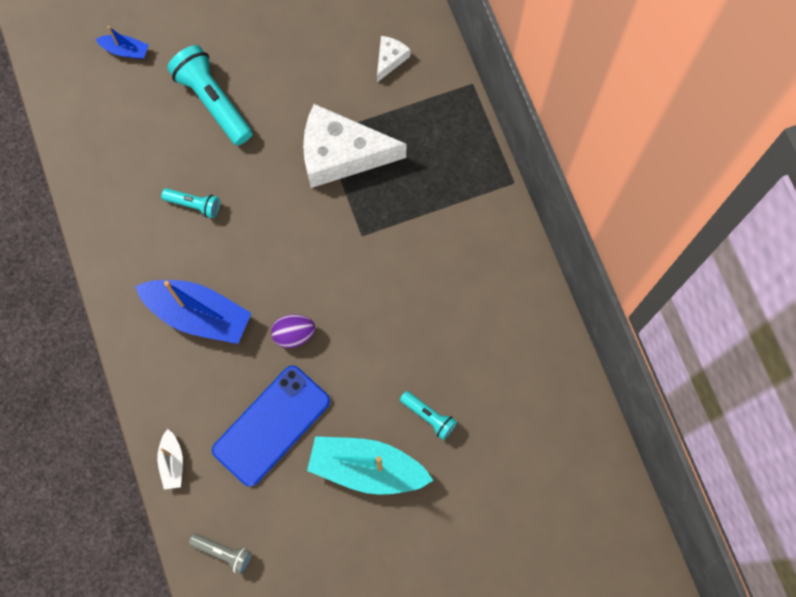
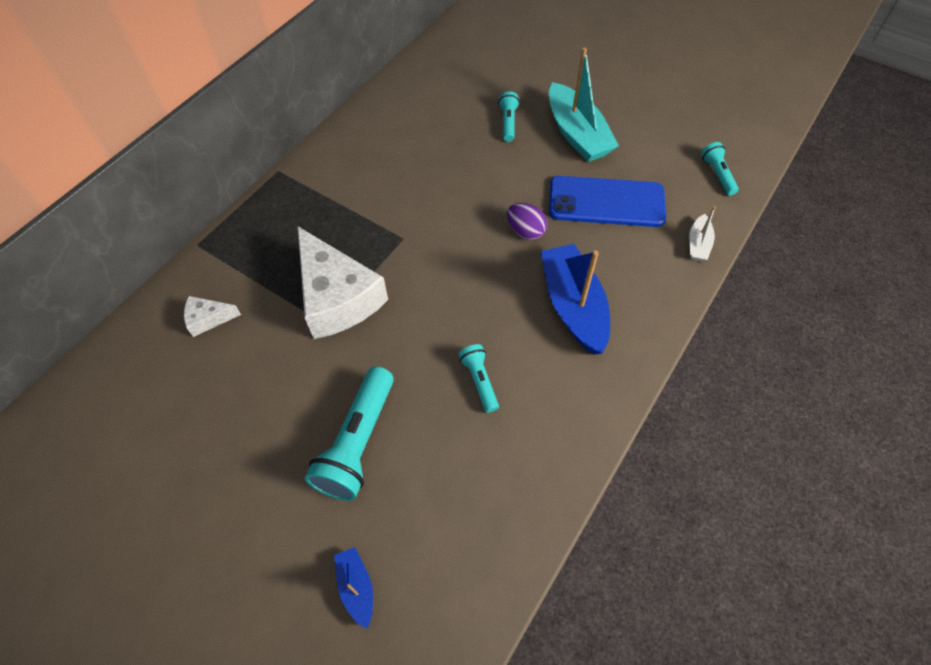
camera: 125 degrees left, 15 degrees down
(172, 462) = (698, 244): white boat -> white boat turned 150 degrees clockwise
(223, 552) = (717, 174): grey flashlight -> turquoise flashlight

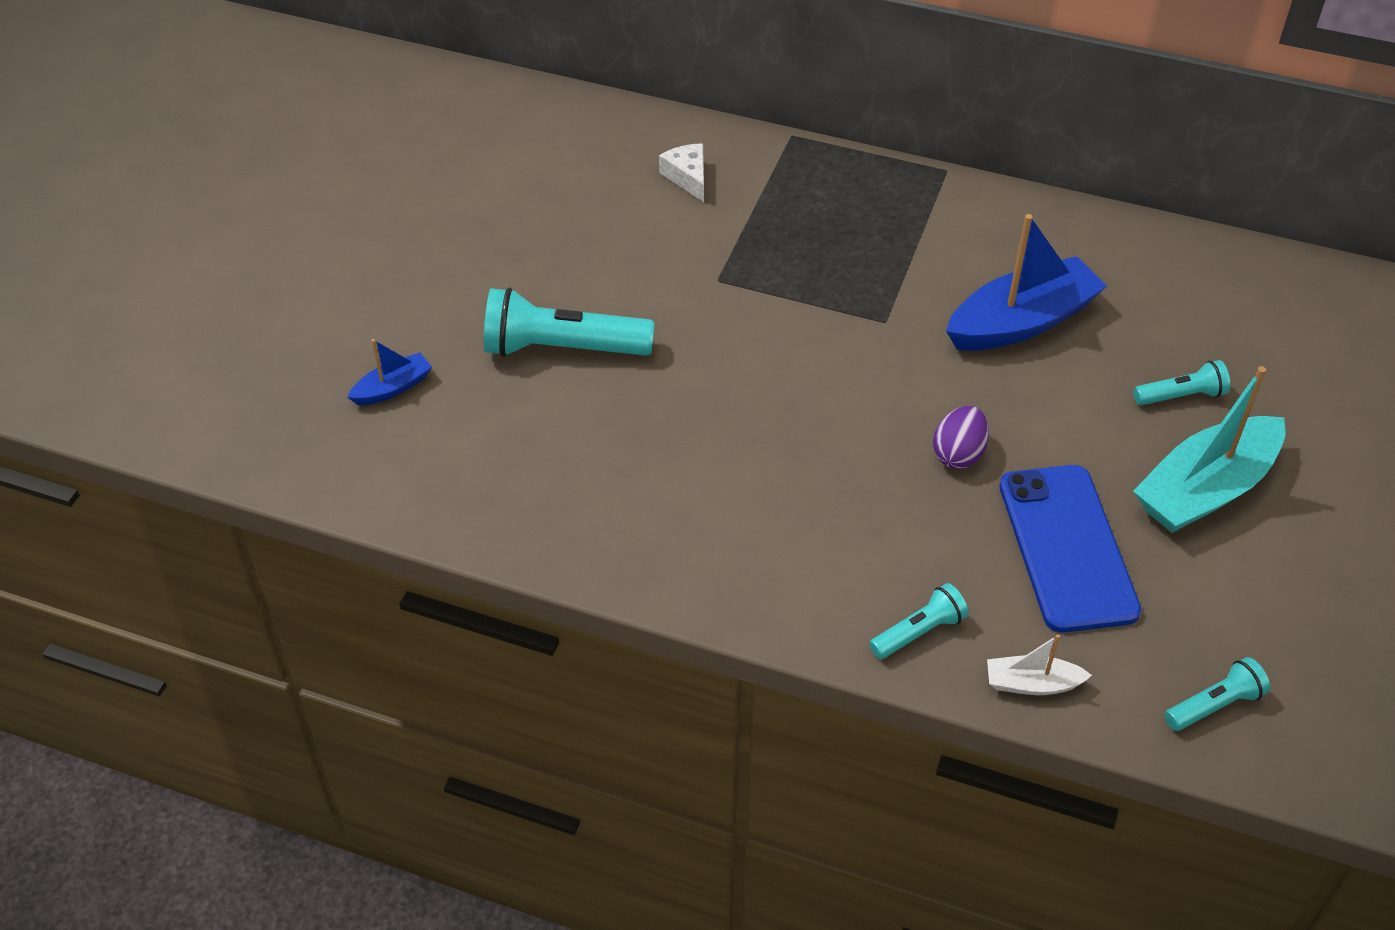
camera: 75 degrees right, 10 degrees down
(337, 297) = (761, 280): white cheese -> none
(479, 381) = (681, 446): turquoise flashlight -> turquoise flashlight (919, 632)
(573, 306) = (840, 530): blue boat -> blue boat (1021, 322)

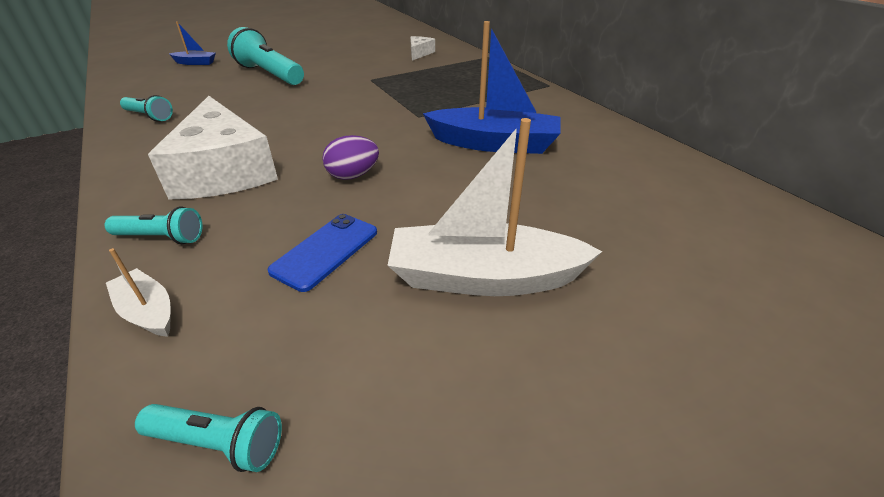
camera: 40 degrees right, 10 degrees down
(827, 532) = (224, 171): none -> white cheese
(1067, 547) = (326, 251): blue phone -> blue phone, size x0.59
(1181, 396) = (550, 218): turquoise flashlight -> turquoise flashlight (149, 116)
(1205, 489) = (484, 277): turquoise boat -> white boat

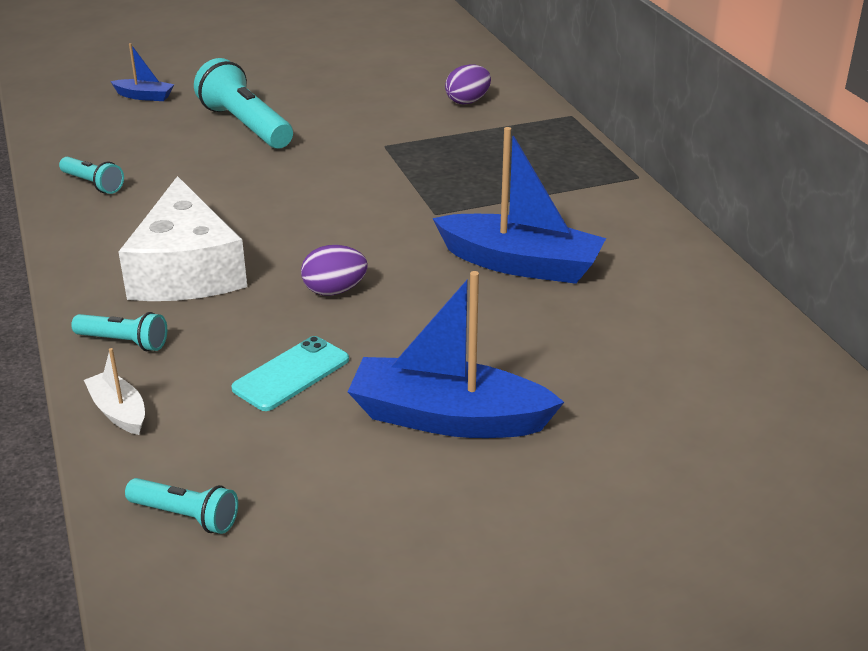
camera: 10 degrees right, 5 degrees down
(326, 251) = (291, 374): blue phone -> turquoise phone
(419, 53) = (467, 101): white cheese -> purple egg
(484, 277) = (448, 418): white boat -> blue boat

